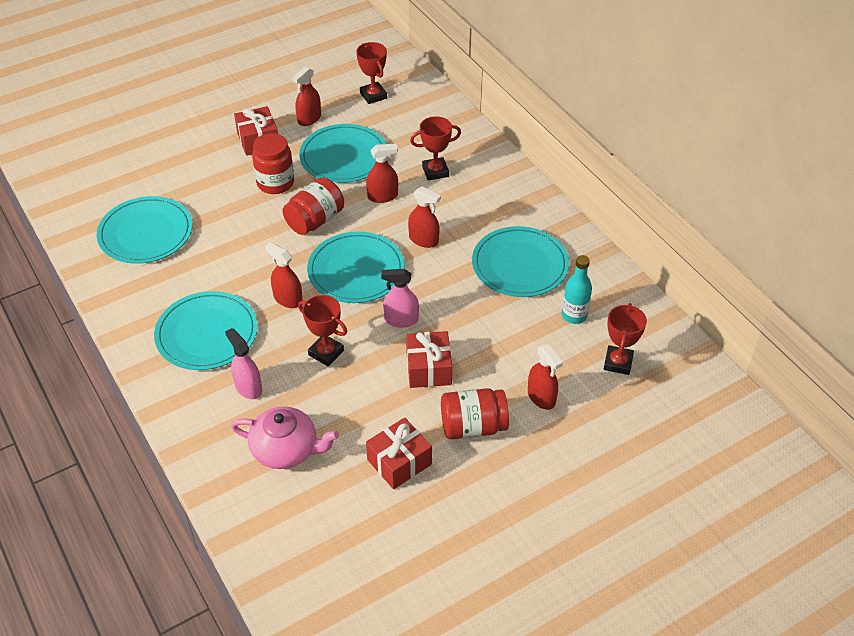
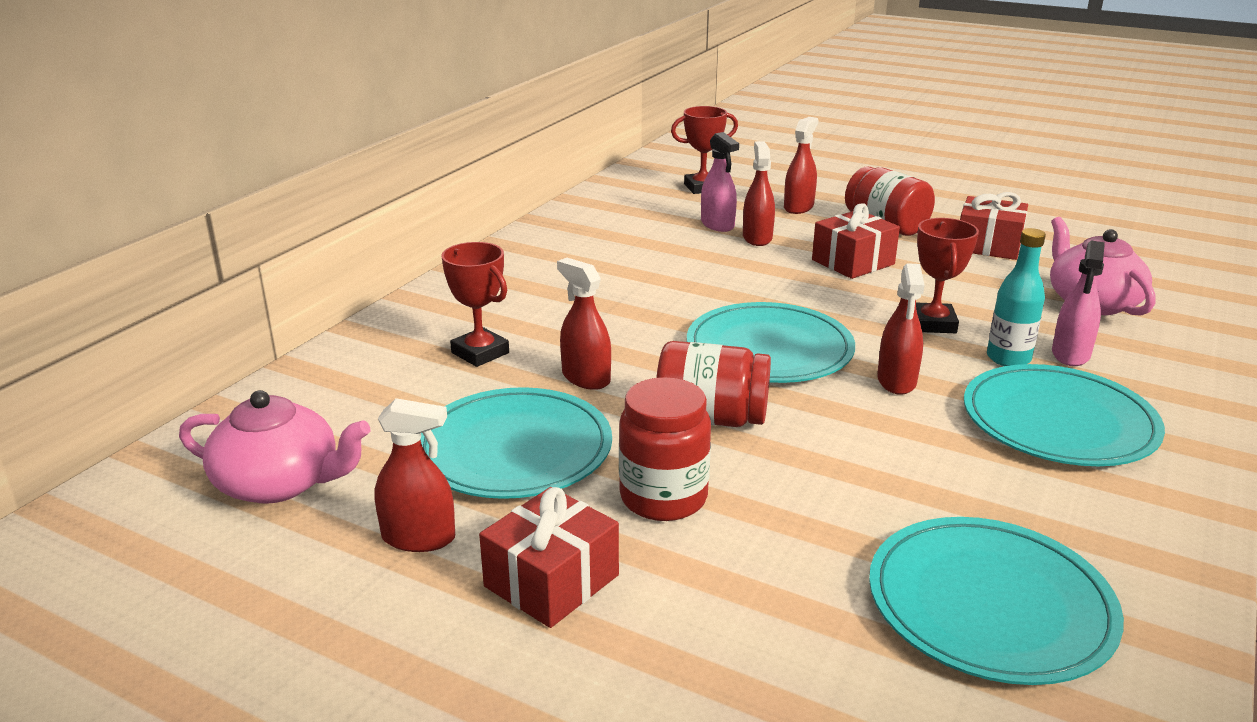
camera: 120 degrees left, 20 degrees down
(373, 95) = (280, 483): red trophy -> pink teapot
(401, 320) = (808, 295): pink spray bottle -> pink spray bottle (717, 224)
(423, 240) = (646, 320): red spray bottle -> red spray bottle (757, 238)
(520, 265) = (619, 254): turquoise plate -> none
(574, 315) = (664, 215): turquoise bottle -> turquoise bottle (1008, 358)

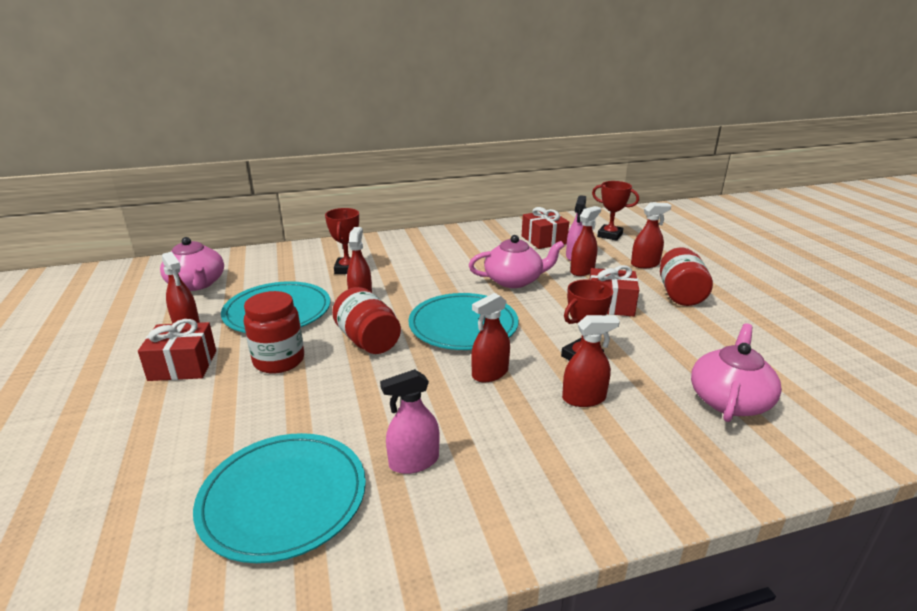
camera: 45 degrees right, 0 degrees up
(714, 277) = (514, 280): none -> pink teapot
(988, 245) = (730, 333): red gift -> red gift (544, 240)
(1008, 358) = (584, 398): turquoise bottle -> red spray bottle
(1059, 421) = (531, 447): turquoise plate -> none
(1070, 354) = (633, 419): pink spray bottle -> pink spray bottle (414, 462)

